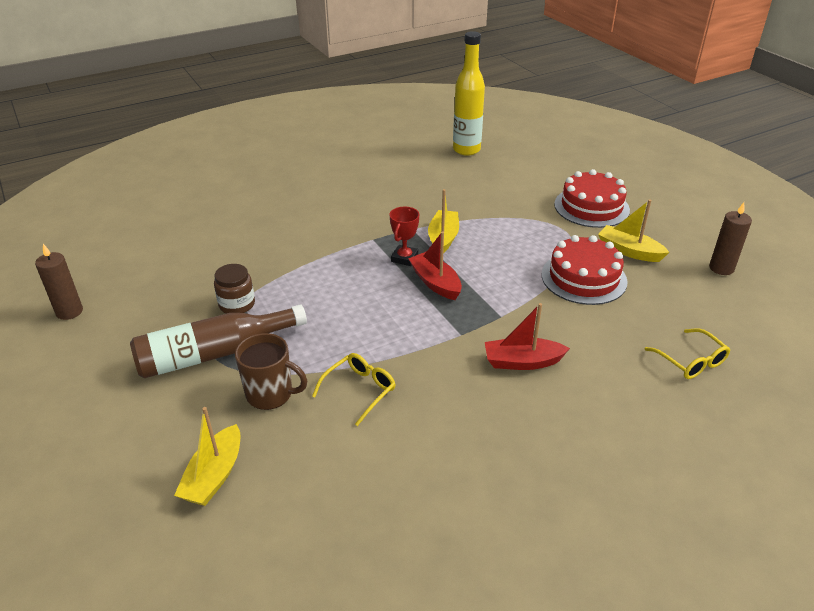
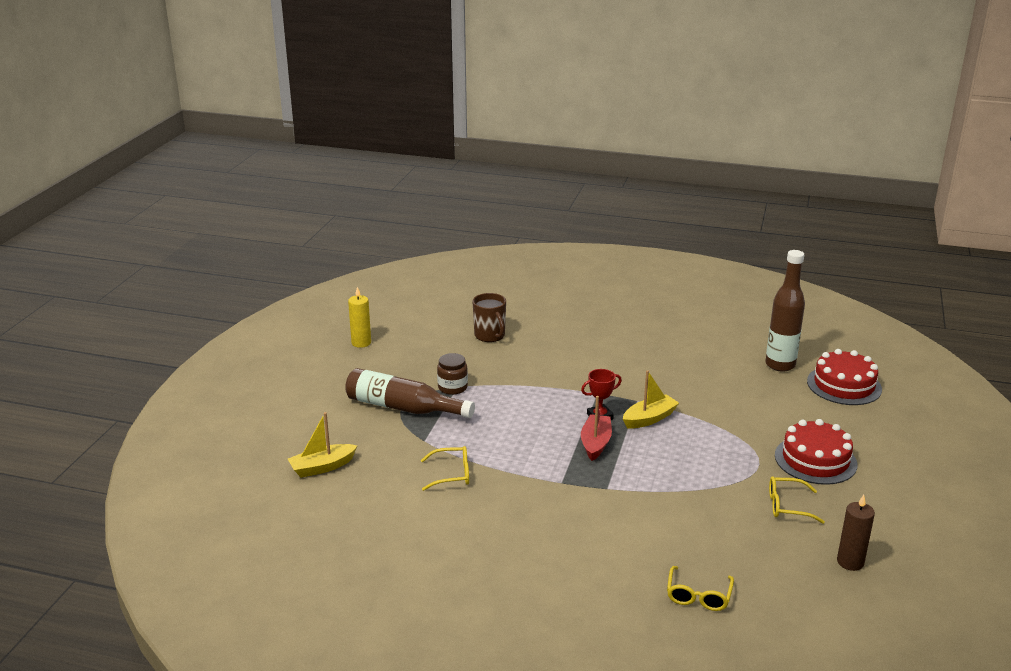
camera: 45 degrees right, 10 degrees down
(69, 312) = (361, 343): brown candle -> yellow candle
(271, 394) = (402, 446): brown mug -> brown mug (490, 336)
(466, 150) = (780, 365): yellow bottle -> brown bottle
(522, 362) = (575, 521): red boat -> none
(583, 278) = (713, 501): red cake -> red cake (844, 385)
(629, 251) = (787, 506): yellow boat -> yellow glasses

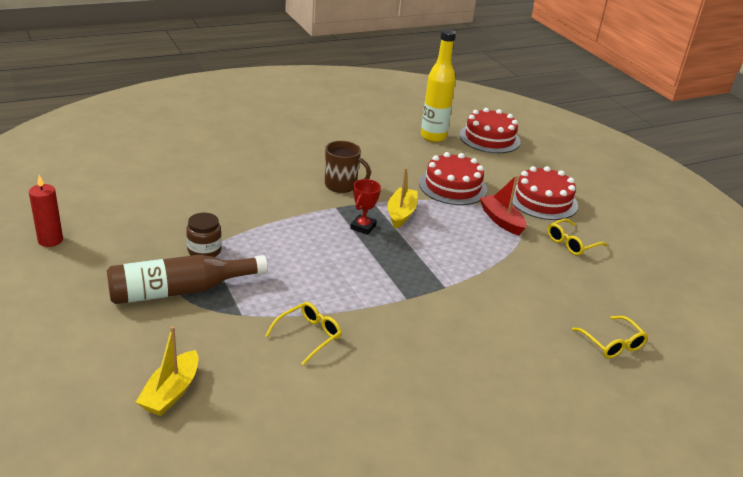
camera: 45 degrees left, 5 degrees up
(361, 343) = (50, 240): yellow candle -> red candle
(490, 336) = (179, 188): brown mug -> brown mug (341, 185)
(595, 443) = (389, 252): red boat -> red boat (501, 220)
(734, 414) = (453, 186): none -> red cake
(780, 365) = (433, 137): brown bottle -> yellow bottle
(850, 562) = (654, 267): brown candle -> none

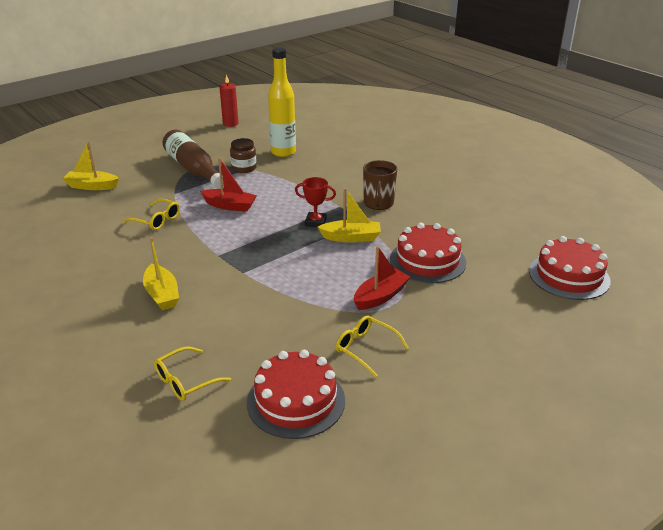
camera: 80 degrees right, 0 degrees up
(299, 275) = (230, 206): none -> red boat
(433, 137) = (528, 239): yellow bottle -> yellow bottle (283, 152)
(474, 346) = (162, 294): none -> yellow boat
(543, 201) = (448, 324): red cake -> red cake (296, 401)

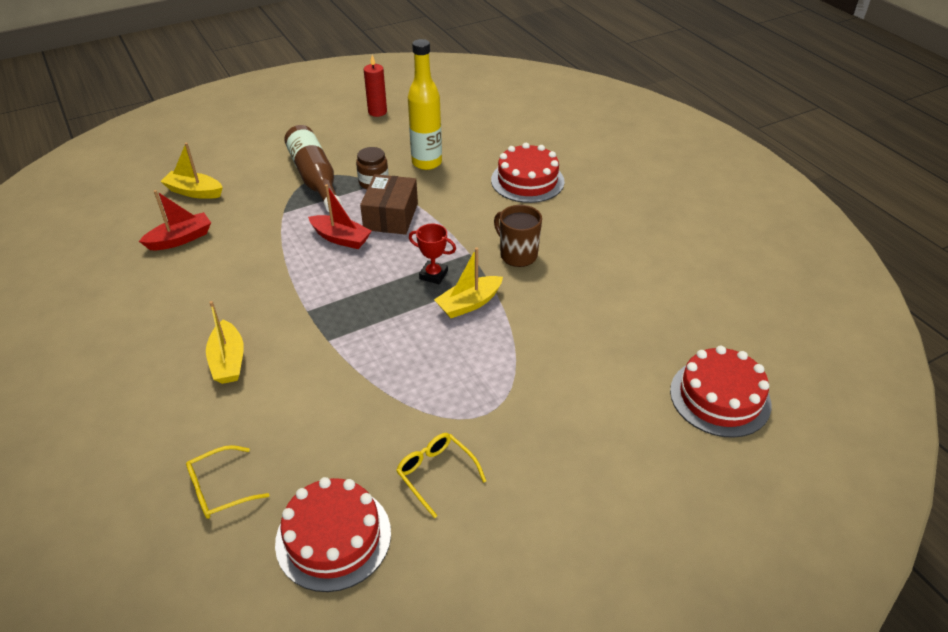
camera: 10 degrees right, 10 degrees up
(157, 220) = (252, 251): yellow glasses -> none
(266, 188) = (391, 216): none -> brown box
(351, 237) = (469, 304): yellow boat -> yellow boat turned 135 degrees clockwise
(378, 203) = (517, 254): brown mug -> brown mug turned 120 degrees clockwise
(380, 296) = (477, 398): red boat -> red boat (180, 239)
(427, 261) = (550, 351): red cake -> red cake (527, 181)

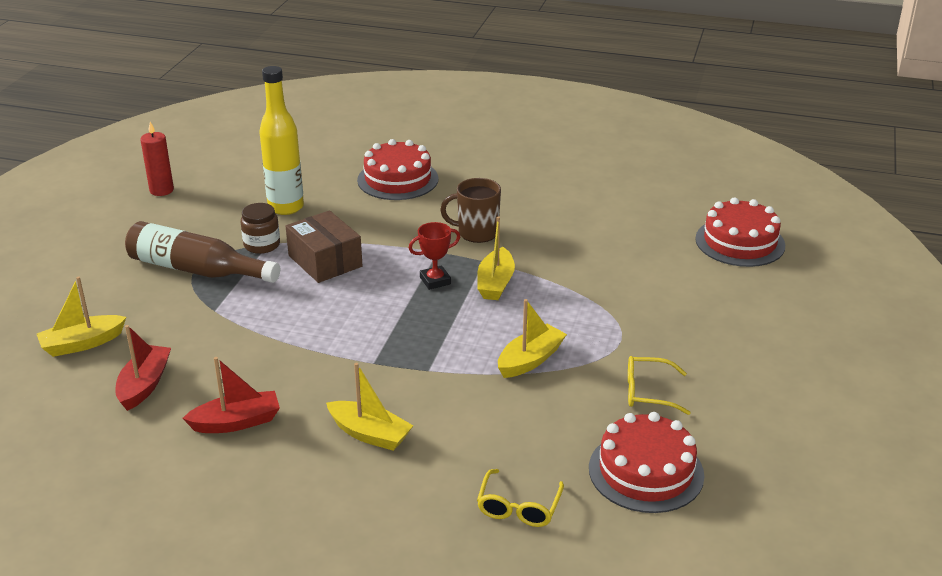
camera: 45 degrees left, 10 degrees down
(341, 238) = (308, 299): red boat -> red boat (236, 422)
(399, 382) = (530, 360): none -> yellow boat

